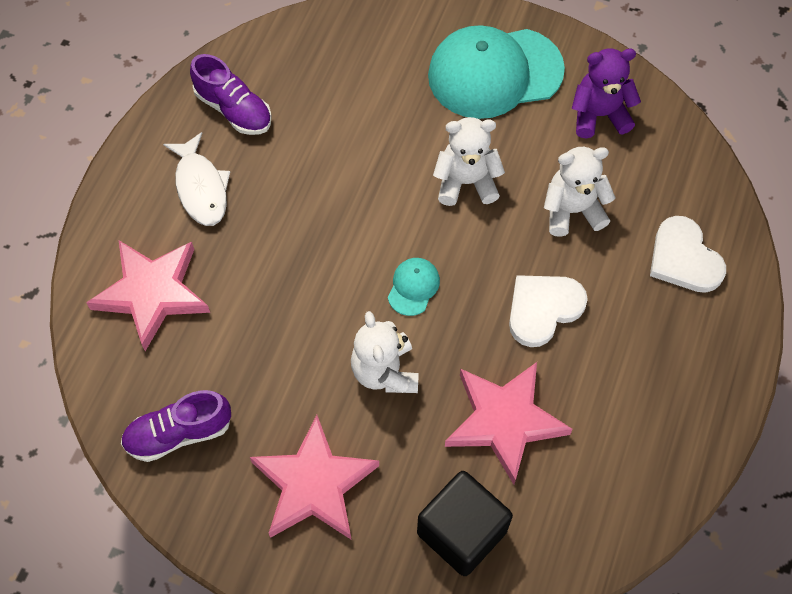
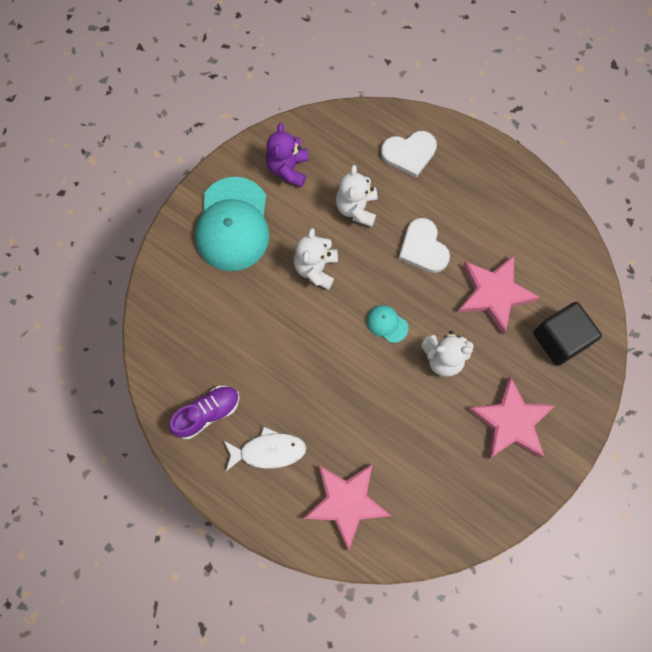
camera: 75 degrees left, 10 degrees up
(179, 433) = (457, 503): purple shoe -> none

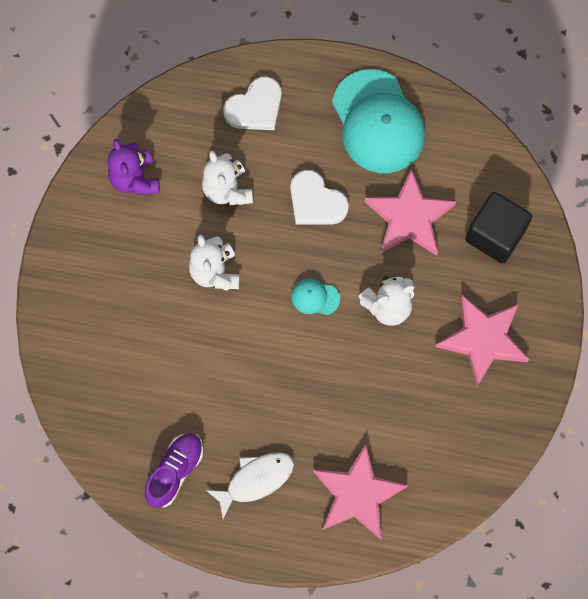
camera: 25 degrees left, 0 degrees up
(233, 224) = (105, 264): turquoise cap -> turquoise cap (378, 122)

